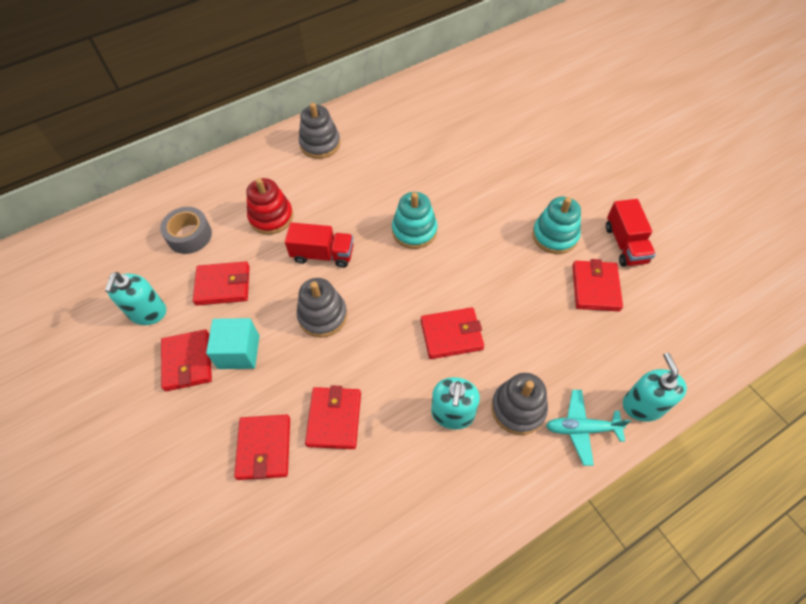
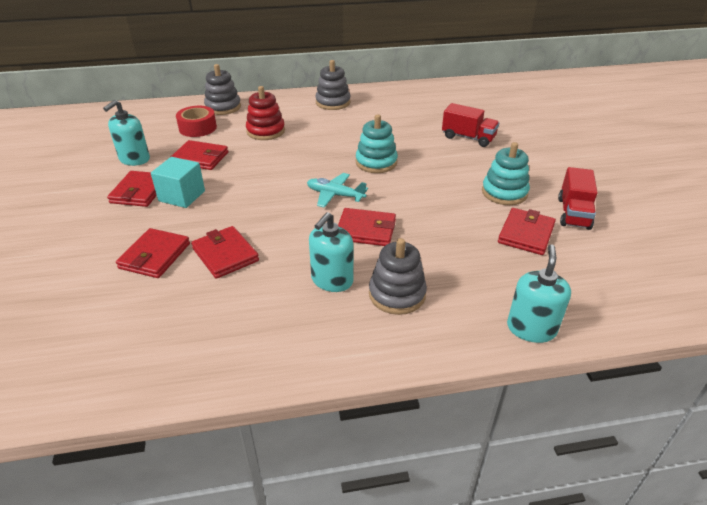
camera: 20 degrees right, 20 degrees down
(189, 235) = (197, 128): grey tape -> red tape
(322, 315) = (263, 192): grey stacking toy -> grey stacking toy (223, 107)
(323, 254) = (290, 159): red truck -> red truck (468, 138)
(334, 419) = (225, 254): red wallet -> red wallet turned 60 degrees counterclockwise
(581, 428) = (453, 327): turquoise plane -> turquoise plane (335, 195)

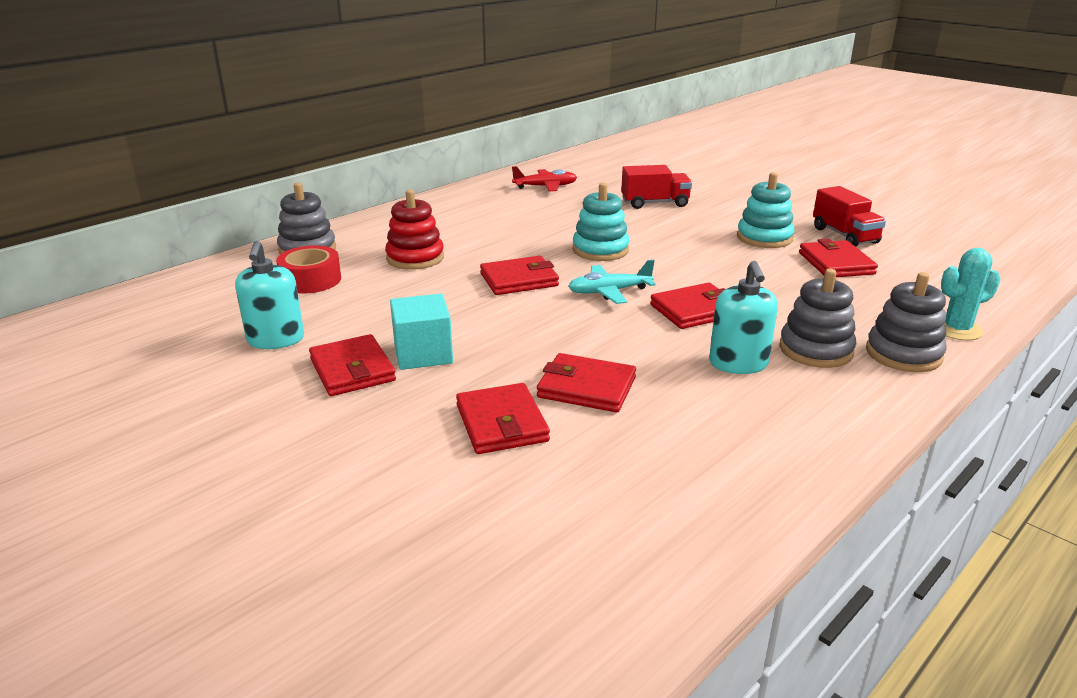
camera: 35 degrees left, 10 degrees down
(200, 158) = (375, 309): red wallet -> red wallet (519, 280)
(333, 102) = (450, 209): grey stacking toy -> grey stacking toy (903, 354)
(414, 102) = (545, 187): none -> red plane
(531, 328) = (956, 329): turquoise soap dispenser -> turquoise cactus

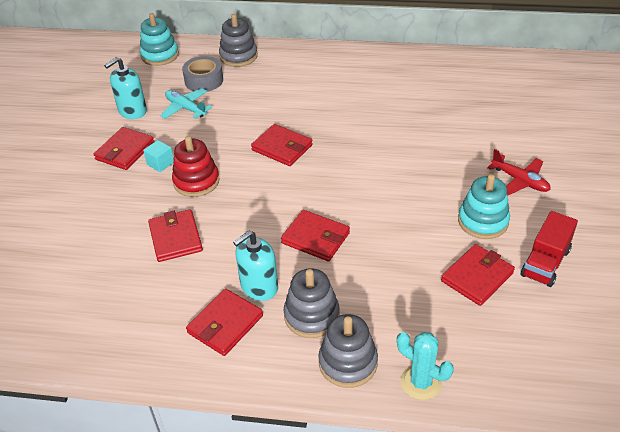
camera: 55 degrees right, 15 degrees up
(311, 280) = (204, 80): red tape -> grey tape
(415, 258) = (269, 96): red stacking toy -> red stacking toy (196, 181)
(423, 354) = (160, 163): turquoise cube -> turquoise cube, size x0.60
(501, 423) = (115, 226): red wallet -> red wallet (225, 324)
(545, 187) = (446, 80): red plane -> red plane (520, 181)
(600, 250) = (364, 156): turquoise stacking toy -> turquoise stacking toy (160, 55)
(609, 292) = (304, 190): turquoise plane -> turquoise plane (186, 108)
(655, 203) = (482, 141): red truck -> none

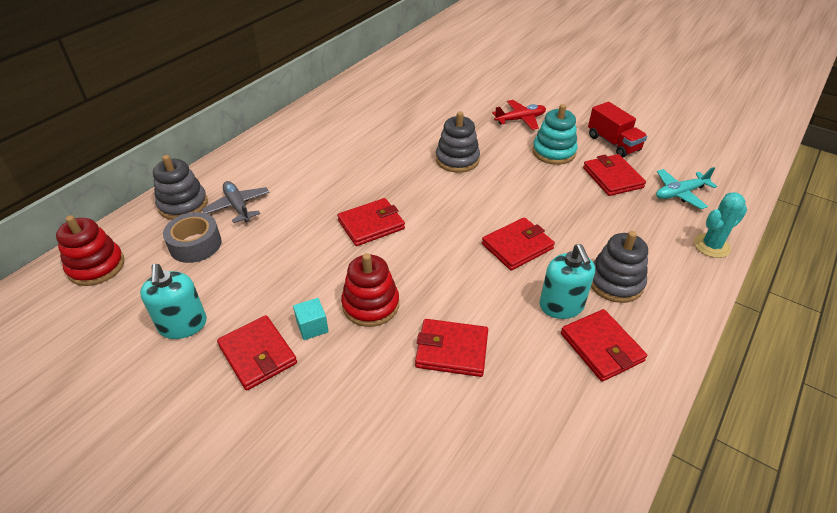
camera: 65 degrees left, 0 degrees up
(160, 55) = (96, 266): turquoise stacking toy -> red stacking toy
(186, 108) = (231, 275): turquoise plane -> turquoise plane (680, 193)
(254, 79) = (238, 206): none -> grey plane
(348, 363) = (679, 279): grey stacking toy -> grey stacking toy (457, 160)

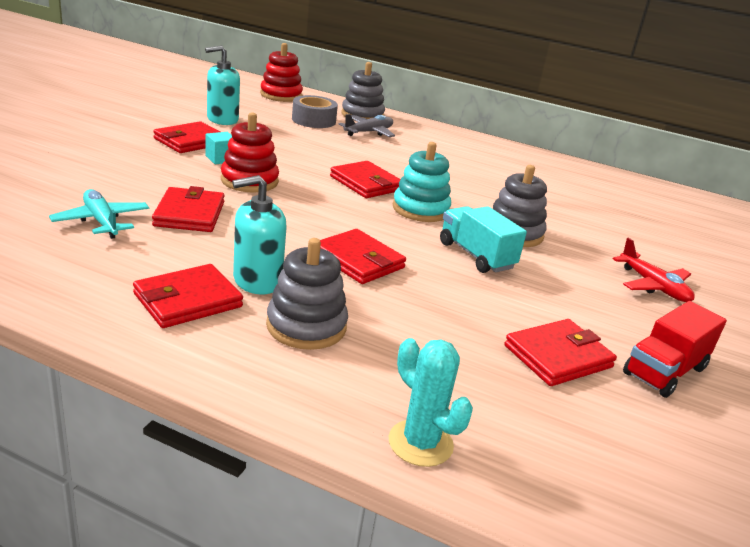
camera: 75 degrees right, 15 degrees down
(496, 185) = (476, 255): none -> turquoise truck
(553, 152) = (588, 307): turquoise stacking toy -> turquoise stacking toy (420, 209)
(680, 193) = (560, 431): turquoise plane -> turquoise plane (101, 221)

